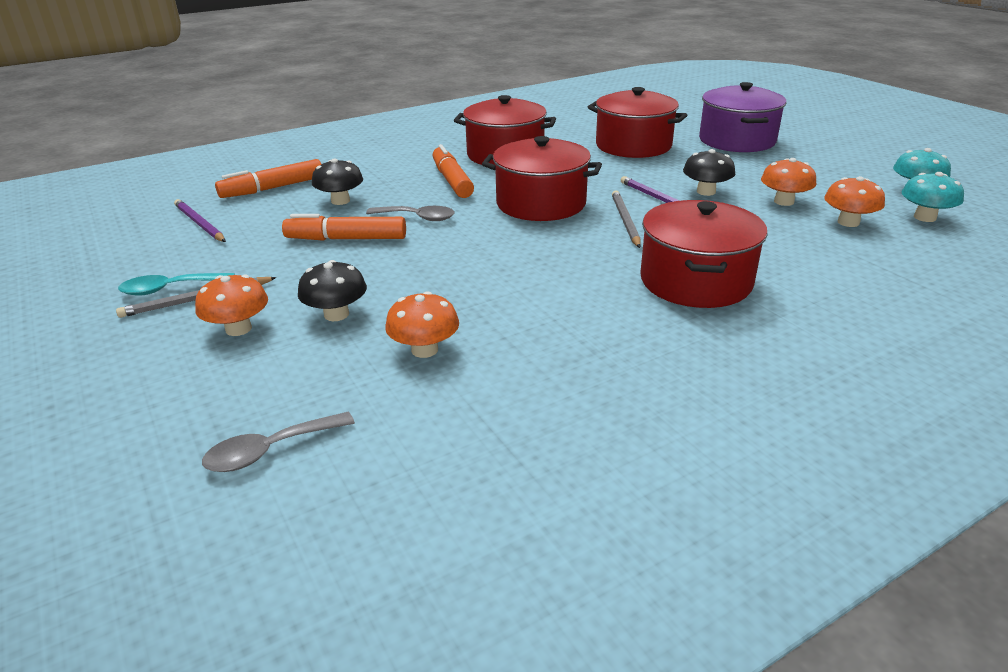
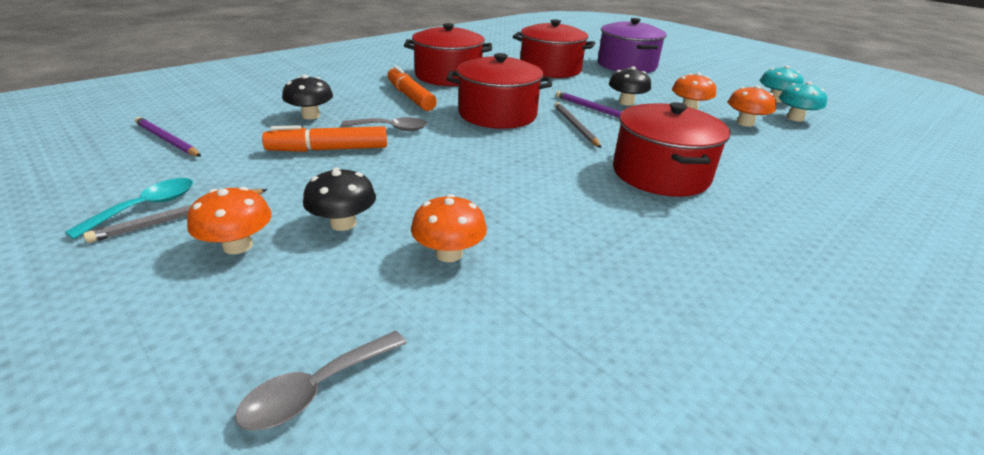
camera: 15 degrees left, 0 degrees up
(170, 289) = (146, 207): turquoise spoon -> turquoise spoon turned 150 degrees clockwise
(272, 188) = (238, 106): orange marker -> none

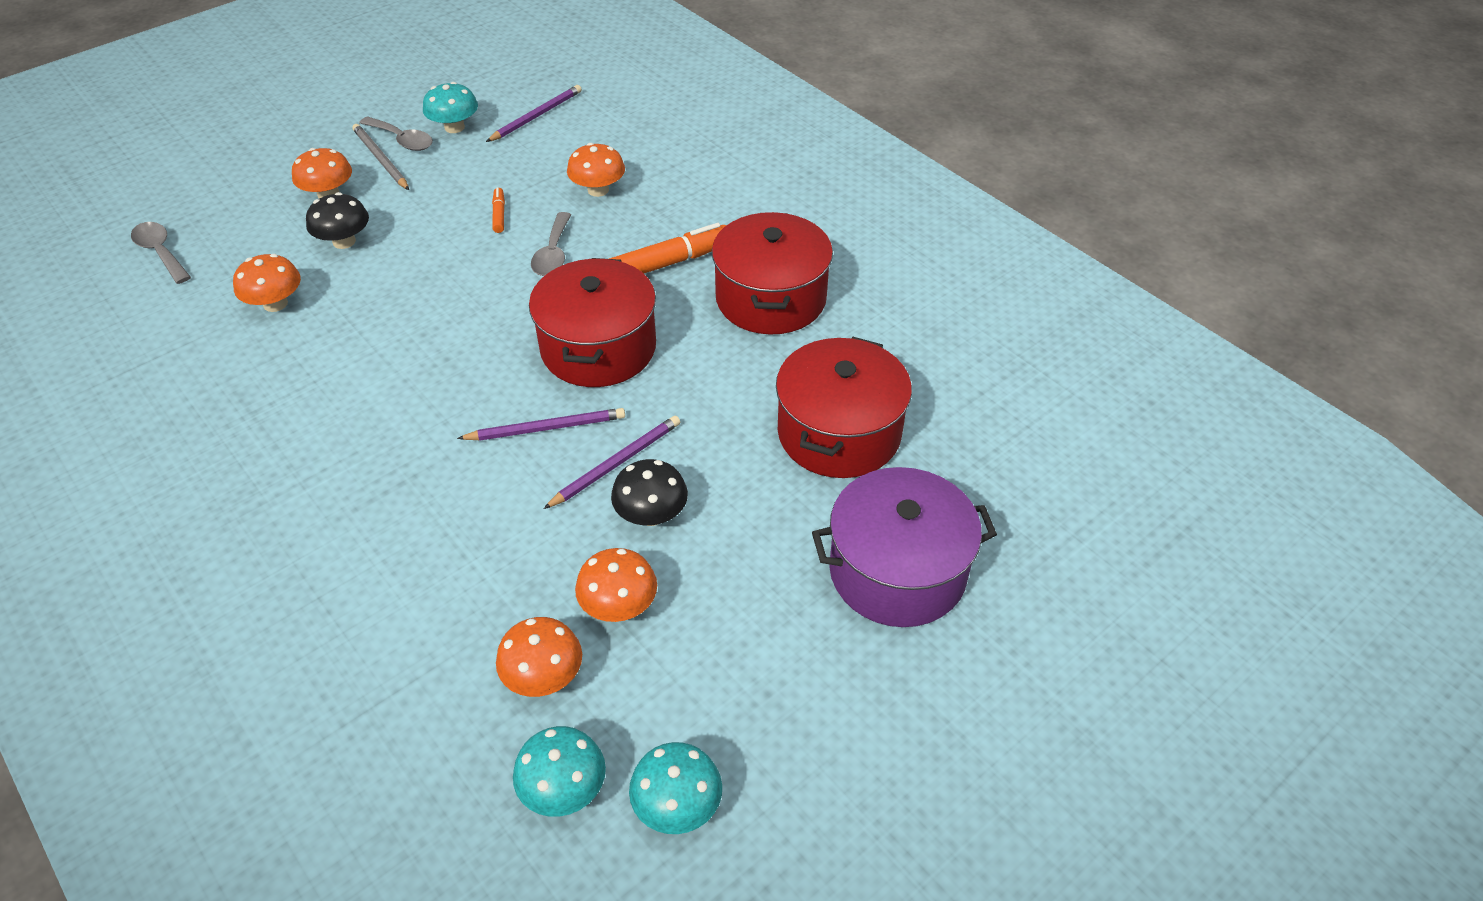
camera: 95 degrees right, 15 degrees up
(146, 207) = (402, 140): turquoise spoon -> grey spoon
(147, 178) = (454, 127): none -> turquoise mushroom
(311, 116) = (598, 190): black mushroom -> orange mushroom
(328, 149) = (499, 214): orange marker -> orange marker, size x0.49
(575, 126) = (546, 428): grey pencil -> purple pencil
(660, 174) = (380, 491): red pot -> none

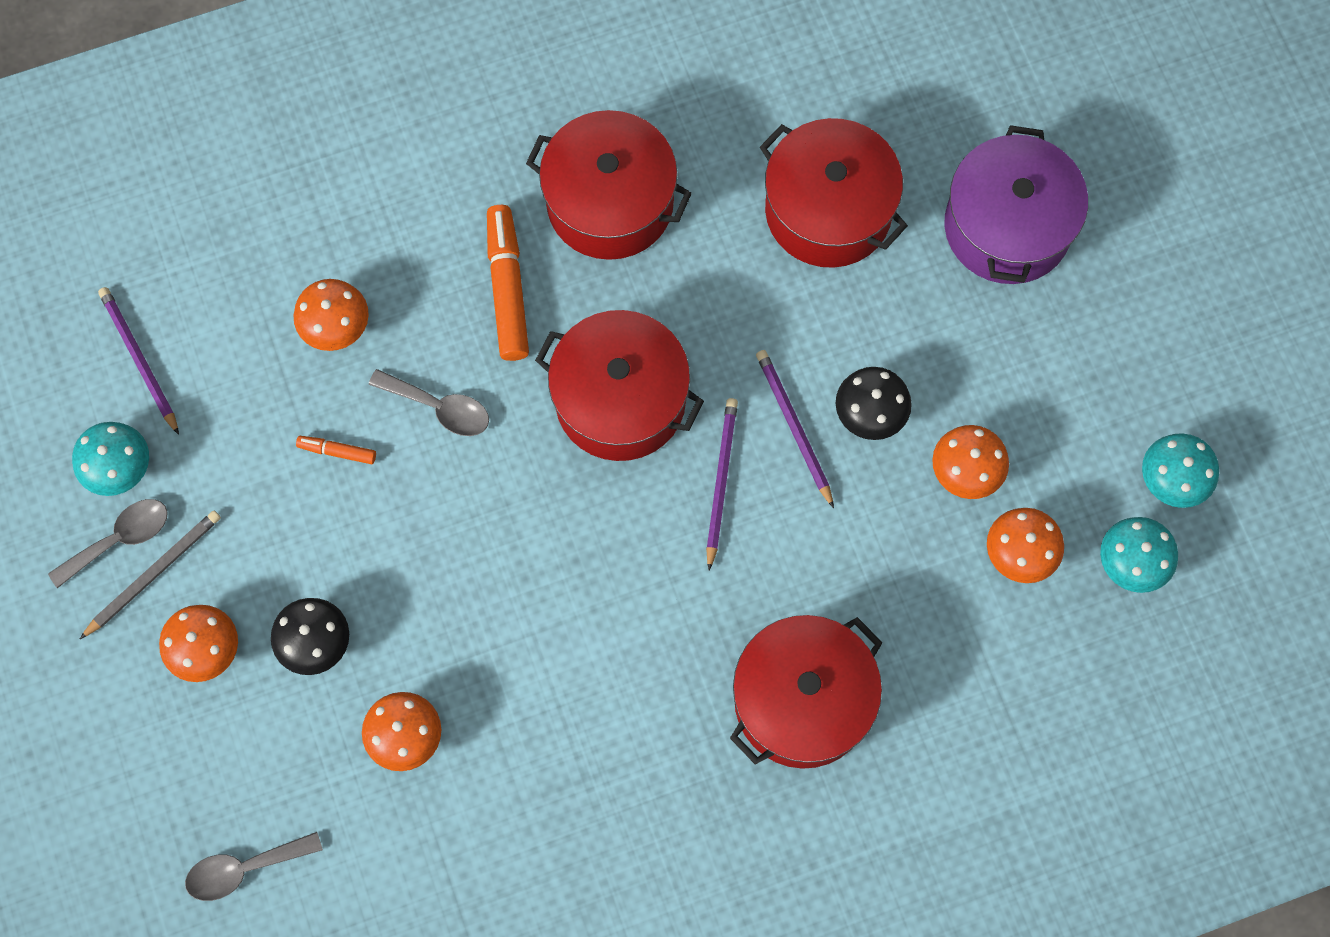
camera: 70 degrees left, 25 degrees up
(346, 539) = (802, 701): none -> red pot
(380, 159) = (154, 573): grey pencil -> grey pencil turned 150 degrees clockwise

